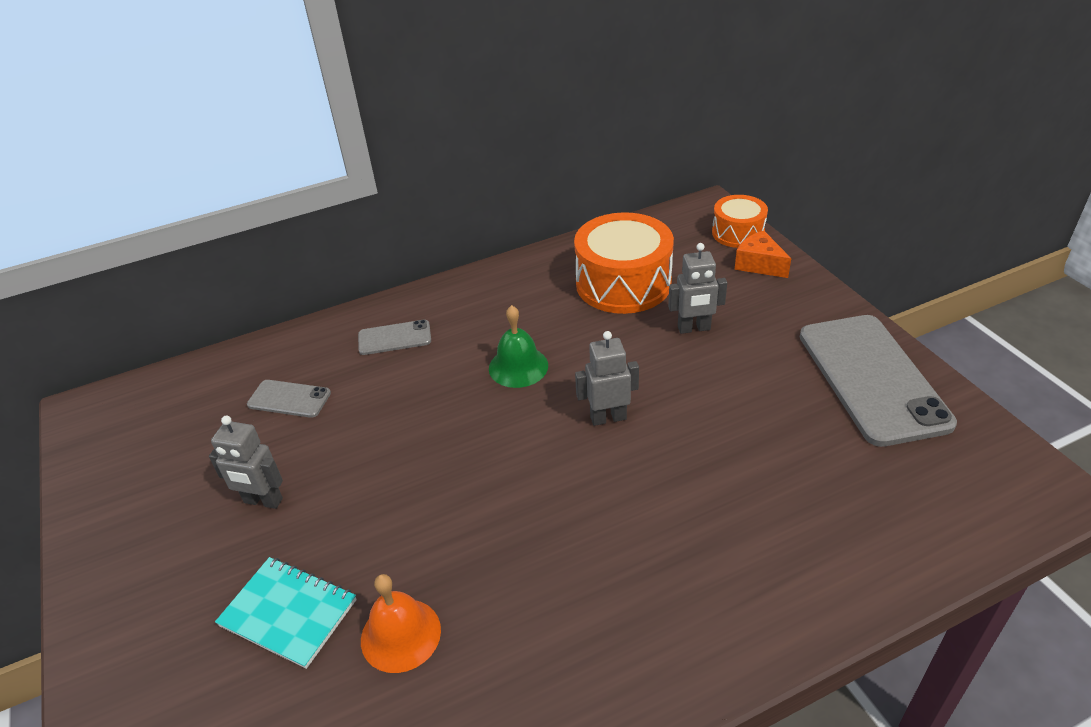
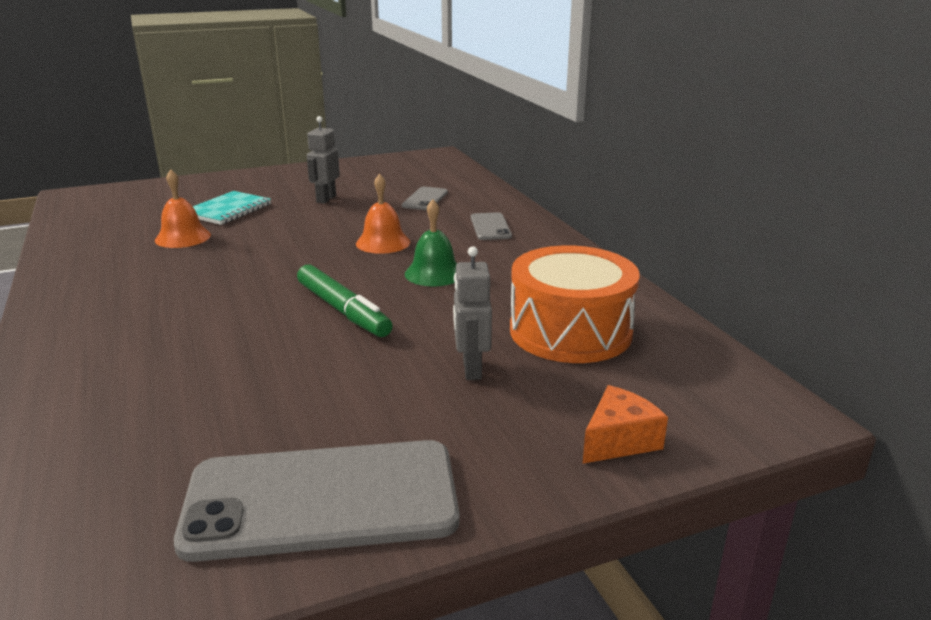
camera: 90 degrees right, 15 degrees down
(434, 416) = (383, 242): none -> orange bell
(608, 418) = (343, 310): grey robot -> green marker
(738, 233) = (710, 432): orange drum -> none

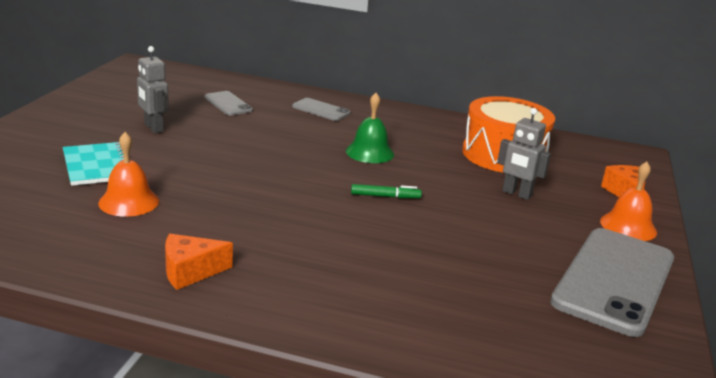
camera: 55 degrees left, 0 degrees up
(91, 292) = (190, 271): none -> orange cheese
(343, 310) = (385, 196): green marker -> green marker, size x0.55
(383, 242) = (288, 145): orange bell -> orange bell (628, 226)

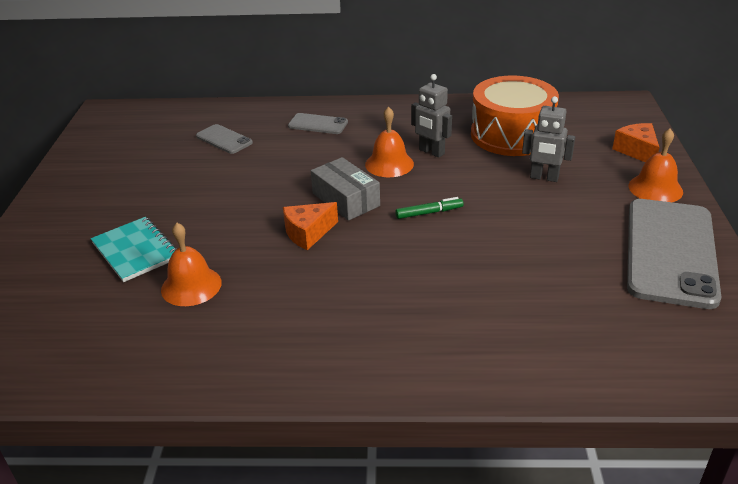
camera: 10 degrees left, 10 degrees up
(153, 128) = (166, 189): grey robot -> grey robot (431, 152)
(190, 271) = (294, 351): orange cheese -> orange cheese (308, 233)
(311, 170) = (346, 199): none -> grey box
(370, 152) = (389, 164): green bell -> orange bell

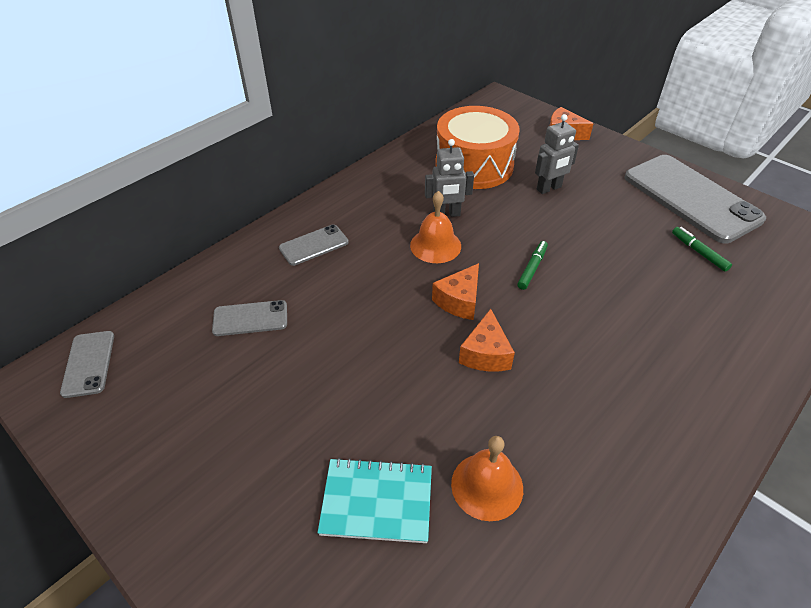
camera: 50 degrees left, 10 degrees up
(131, 116) = (88, 363): none -> grey phone
(346, 199) = (459, 301): grey box -> orange cheese
(591, 285) = (699, 252): none -> green marker
(655, 188) = (615, 156): orange bell -> none

